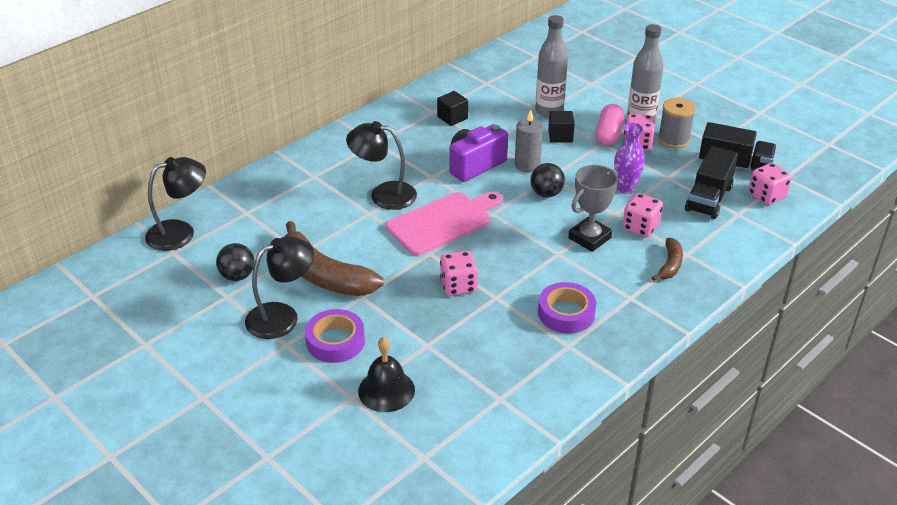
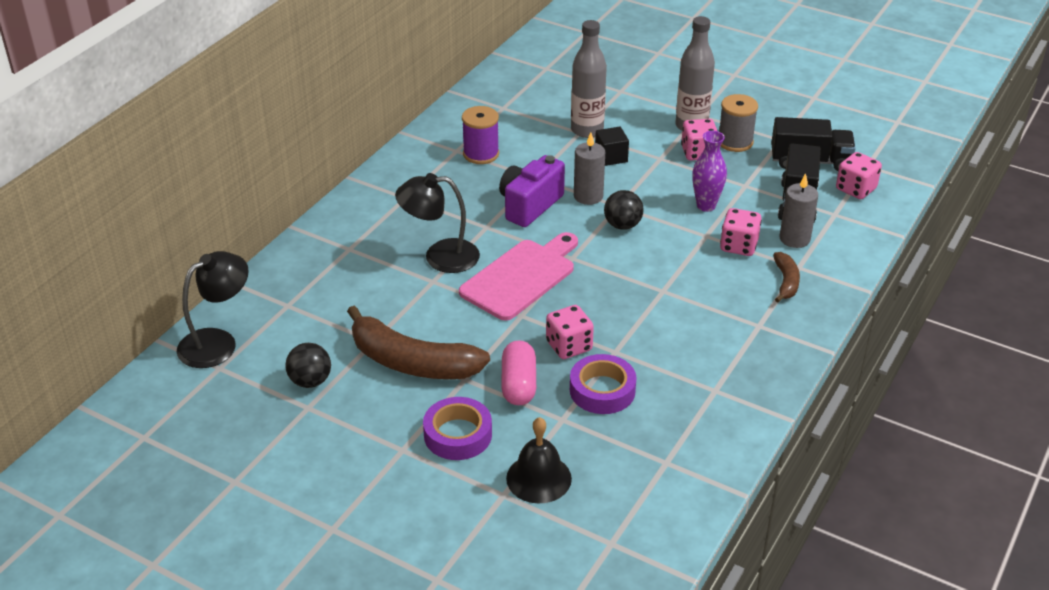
camera: 15 degrees left, 0 degrees up
(282, 316) = (384, 418): black lamp -> none
(452, 117) = (481, 154): black cube -> purple spool
(566, 313) = (698, 355): purple tape -> purple tape (602, 390)
(589, 238) = (689, 267): grey trophy -> none
(609, 134) = (663, 146): pink capsule -> pink capsule (519, 384)
(693, 229) = (794, 239): none -> grey candle

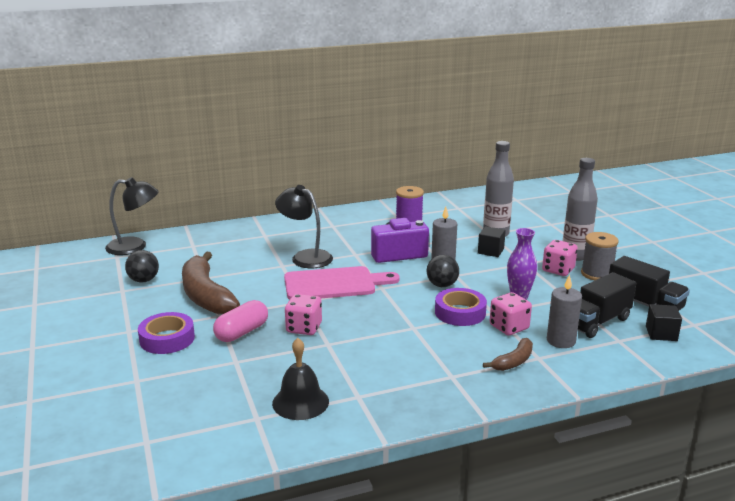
camera: 40 degrees right, 15 degrees down
(538, 478) = (169, 383): black bell -> black bell (300, 402)
(602, 390) = (284, 359): purple tape -> purple tape (460, 312)
(855, 189) = (661, 333): pink dice -> black cube

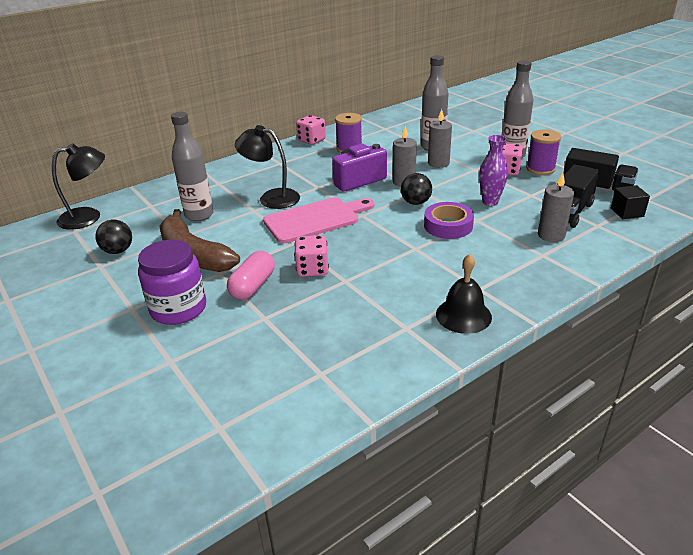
camera: 15 degrees left, 10 degrees up
(167, 339) = (178, 309): purple tape -> purple jar
(230, 261) = (199, 215): none -> grey bottle
(300, 402) = (354, 346): black bell -> black bell (463, 315)
(490, 251) = (438, 163): black cube -> grey candle
(509, 327) = (499, 231): pink dice -> pink dice (311, 140)
(513, 361) = (524, 263): brown banana -> none
(596, 274) = (540, 169): grey spool -> purple spool

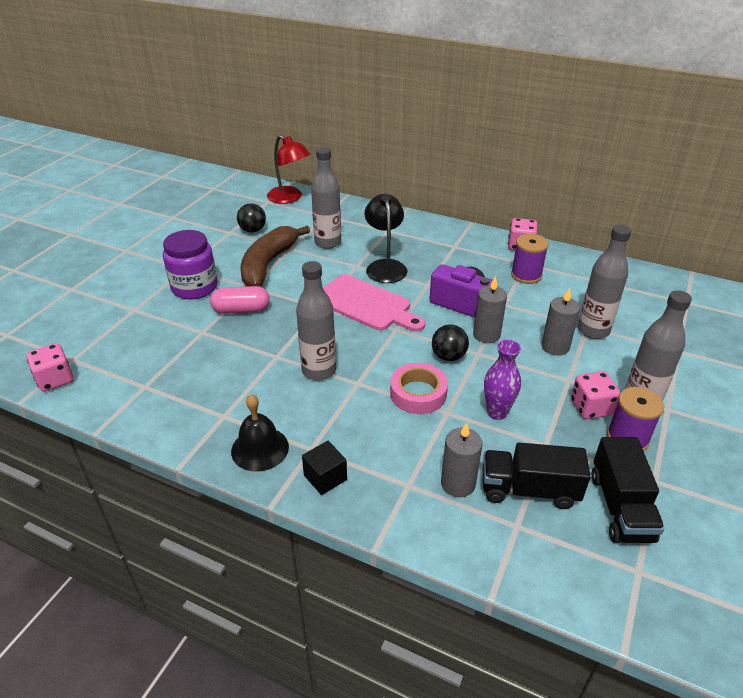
camera: 60 degrees right, 5 degrees up
(89, 217) = (289, 198): black lamp -> red lamp
(312, 269) = (283, 332): pink dice -> pink dice (55, 379)
(384, 263) = (319, 371): none -> grey bottle
(448, 225) = (418, 393): purple tape -> pink tape
(627, 212) = (578, 552): black cube -> black cube (325, 477)

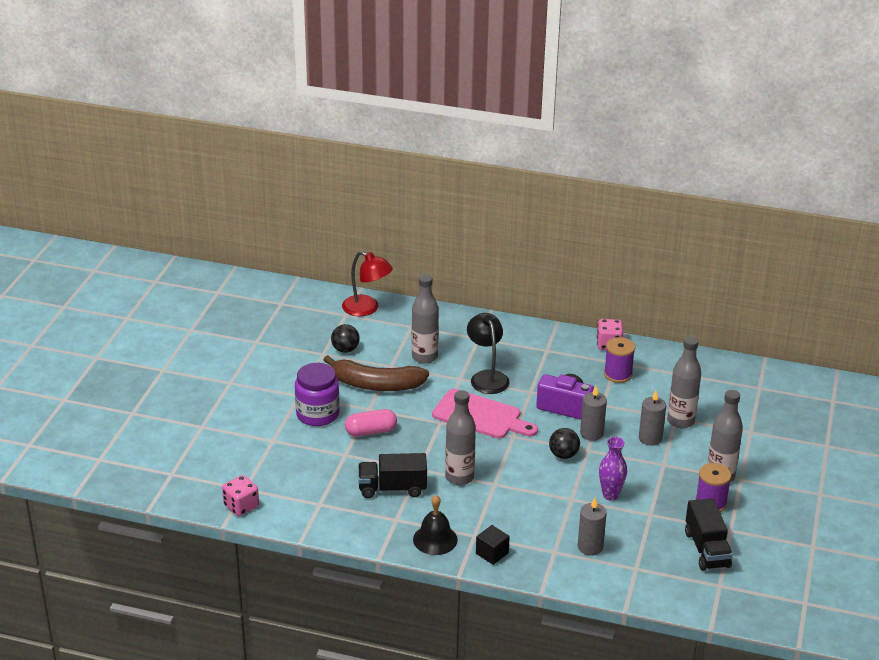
camera: 10 degrees left, 5 degrees down
(268, 264) = (376, 385): brown banana -> brown banana turned 90 degrees counterclockwise
(418, 393) = (545, 487): pink tape -> none
(529, 490) = (641, 545): black truck -> black truck (392, 488)
(591, 407) = (682, 484): pink dice -> none

